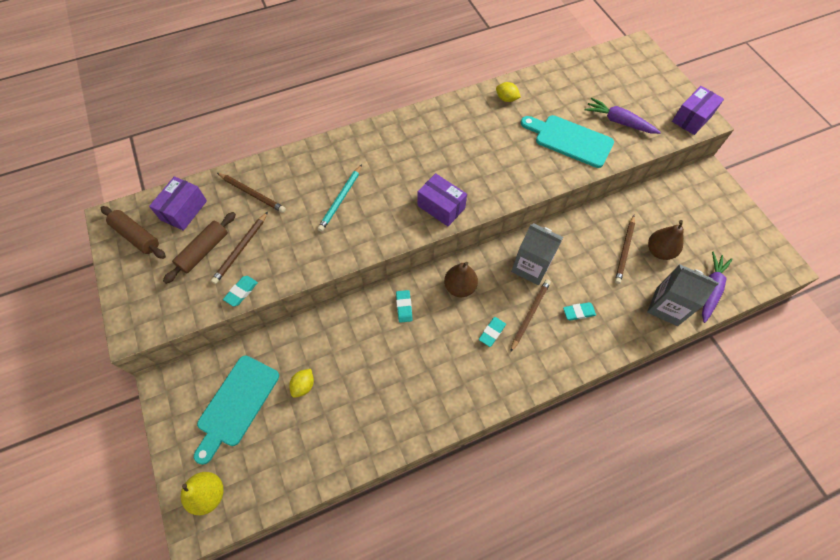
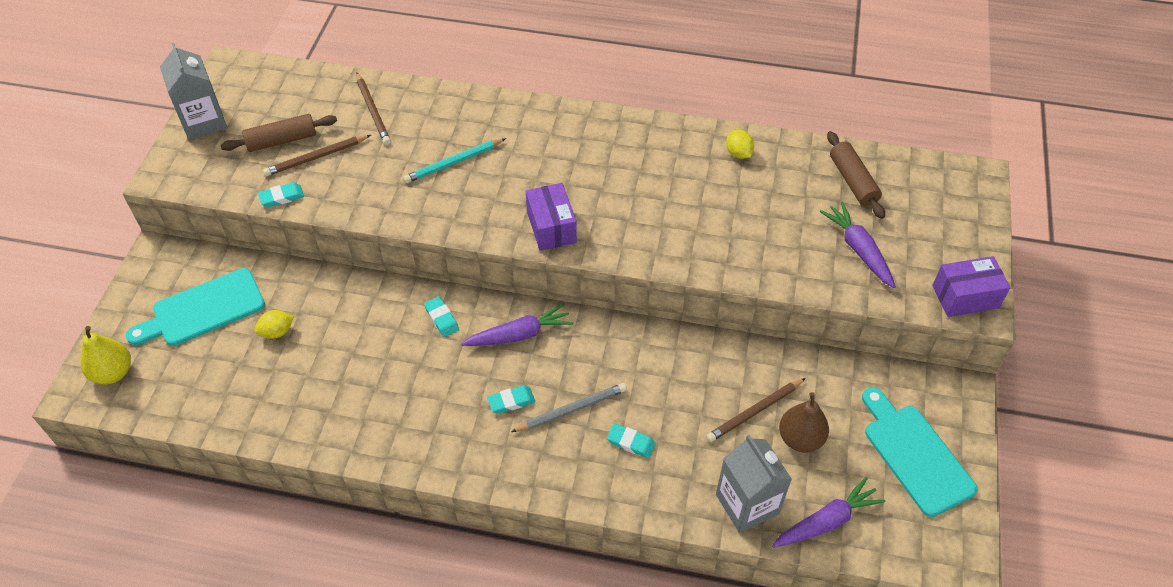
camera: 35 degrees right, 10 degrees down
(137, 236) = (236, 94): brown rolling pin -> brown rolling pin (853, 181)
(184, 210) = (297, 93): purple box -> none
(404, 307) = (441, 318): turquoise eraser -> turquoise eraser turned 60 degrees counterclockwise
(459, 287) = (519, 334): brown pear -> purple carrot
(530, 314) = (571, 410): brown pencil -> grey pencil
(531, 267) = (620, 361): grey carton -> grey carton (203, 122)
(569, 140) = (773, 237): turquoise cutting board -> turquoise cutting board (915, 454)

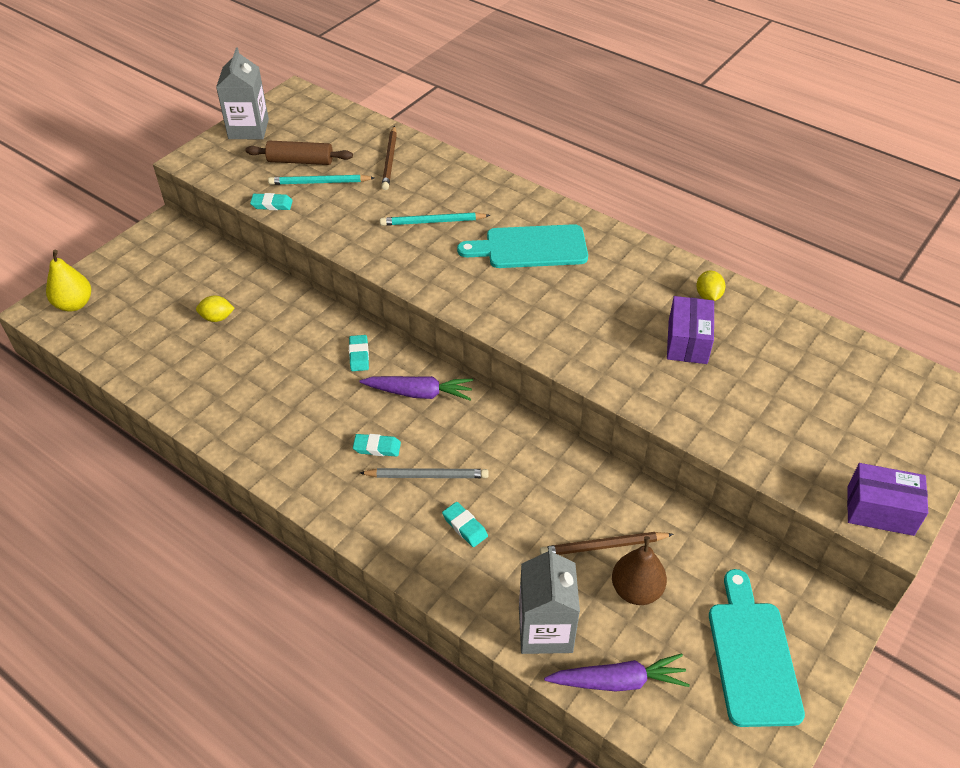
camera: 25 degrees right, 5 degrees down
(203, 309) = (171, 280): turquoise cutting board -> turquoise cutting board (530, 247)
(316, 157) = (320, 182): brown pencil -> turquoise pencil
(551, 227) = (486, 302): purple box -> purple box (687, 342)
(853, 181) = (815, 358): brown rolling pin -> none
(858, 249) = (784, 424): purple carrot -> none

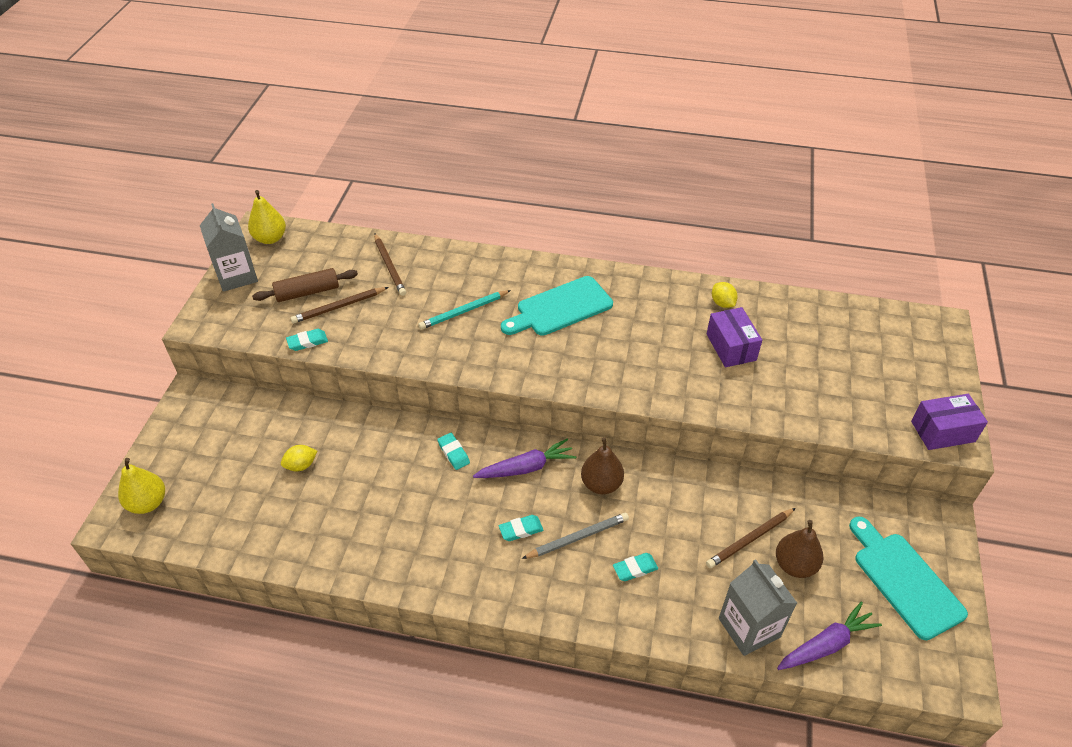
camera: 25 degrees left, 0 degrees up
(298, 105) = (270, 238): none -> yellow pear
(320, 182) = (339, 307): turquoise pencil -> brown pencil
(464, 526) = (635, 569): turquoise eraser -> turquoise eraser turned 45 degrees counterclockwise
(483, 435) = (601, 484): none -> brown pear

